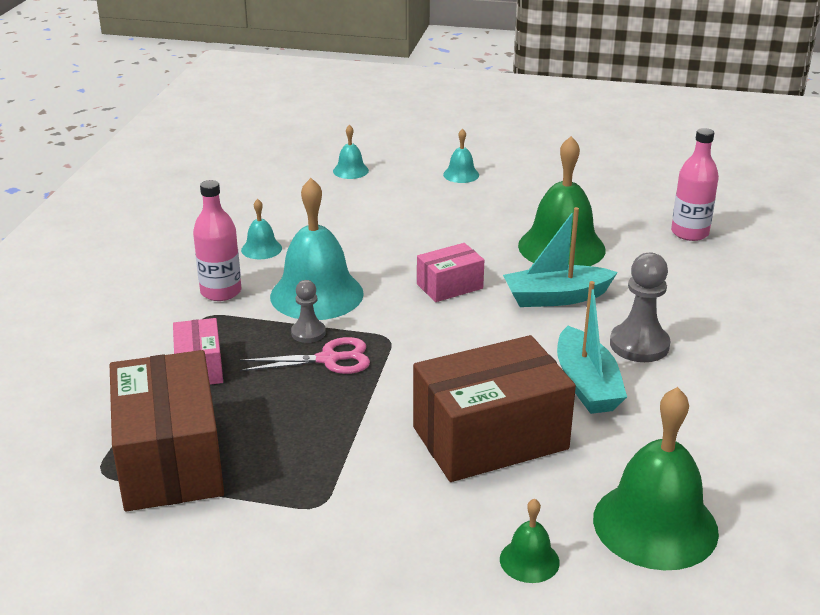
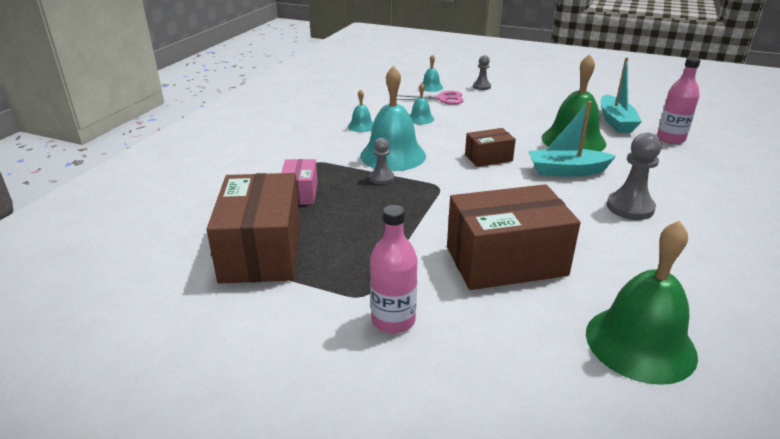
camera: 10 degrees right, 0 degrees up
(221, 292) = (327, 148): pink bottle -> pink bottle (393, 320)
(328, 359) = (392, 196): pink scissors -> pink scissors (441, 99)
(425, 164) = (481, 87): none -> grey pawn
(450, 286) = (488, 158): pink box -> brown box
(461, 174) = (505, 94): turquoise bell -> turquoise bell (420, 118)
(529, 560) = (528, 360): green bell -> none
(586, 384) = (586, 231): turquoise boat -> turquoise boat (616, 122)

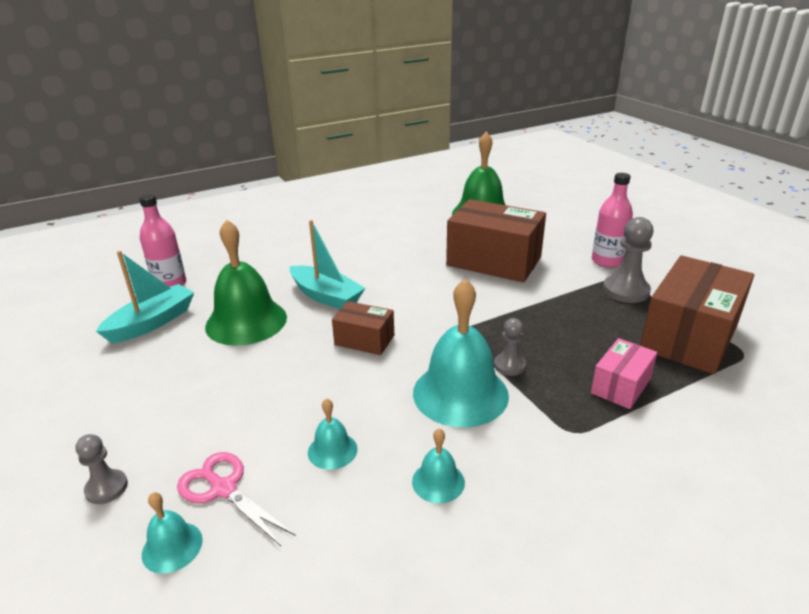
camera: 140 degrees left, 0 degrees up
(630, 207) = (347, 256): grey pawn -> grey pawn (625, 291)

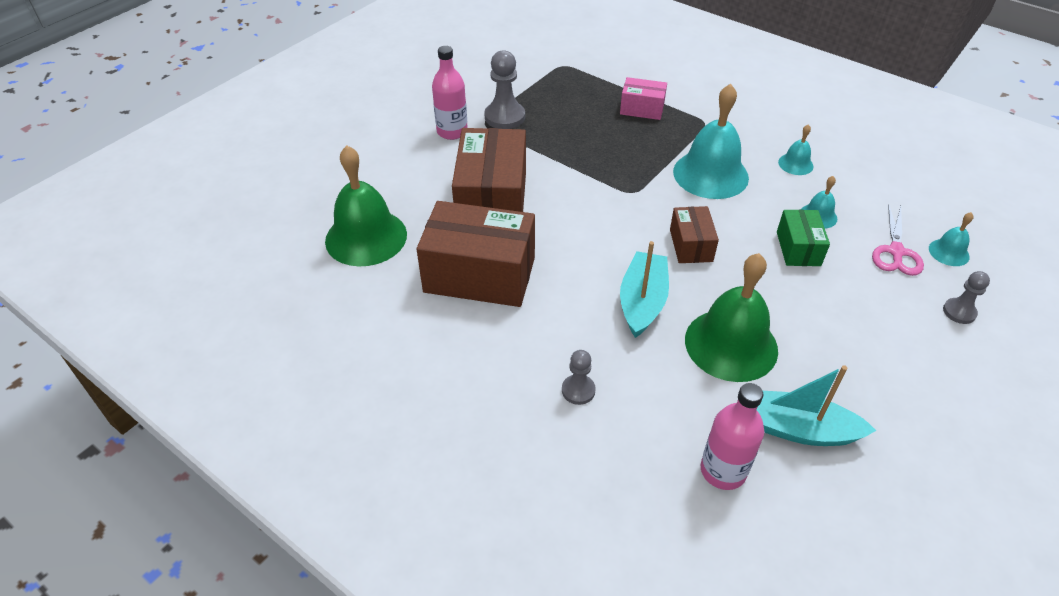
camera: 115 degrees left, 15 degrees up
(301, 407) = (798, 248): none -> green box
(509, 365) = (659, 158): grey pawn -> grey pawn (578, 390)
(689, 337) = (557, 86): brown box -> brown box (480, 275)

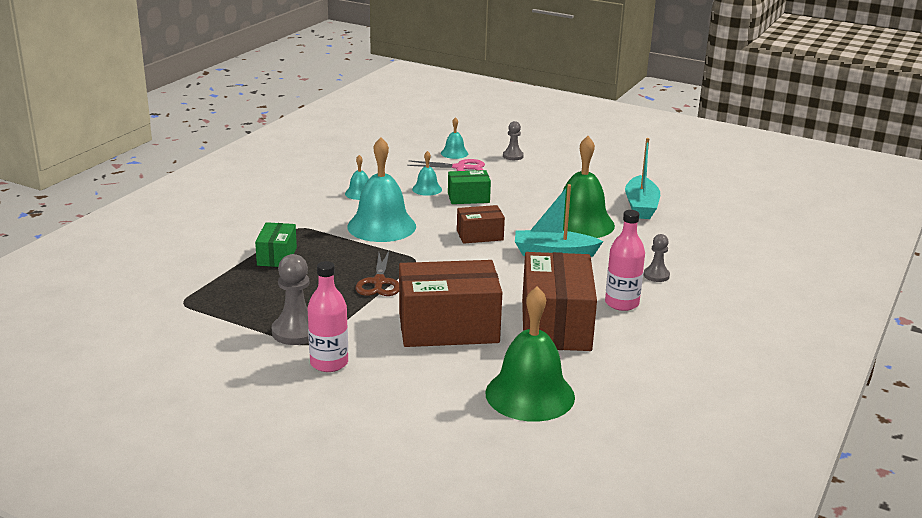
camera: 100 degrees left, 20 degrees down
(585, 165) = (379, 282): none -> brown scissors
(642, 109) = (277, 256): pink box -> green box
(723, 471) = (688, 228): pink bottle -> pink bottle (621, 303)

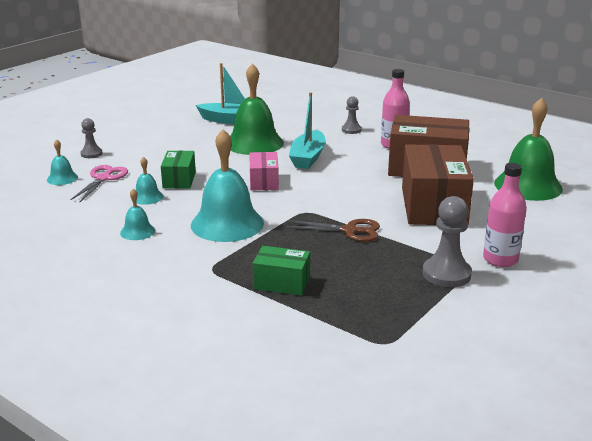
camera: 80 degrees left, 0 degrees up
(480, 235) = (264, 181): brown box -> pink box

